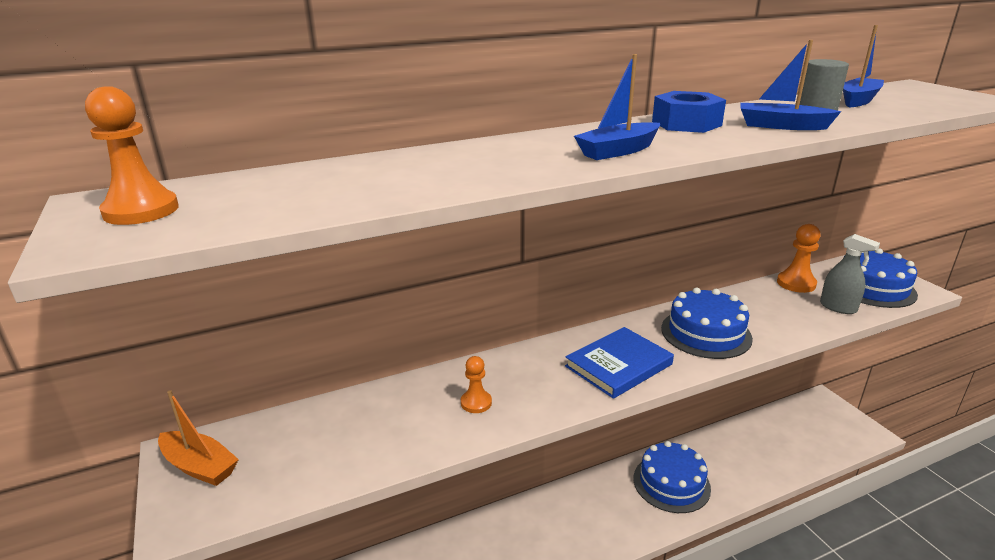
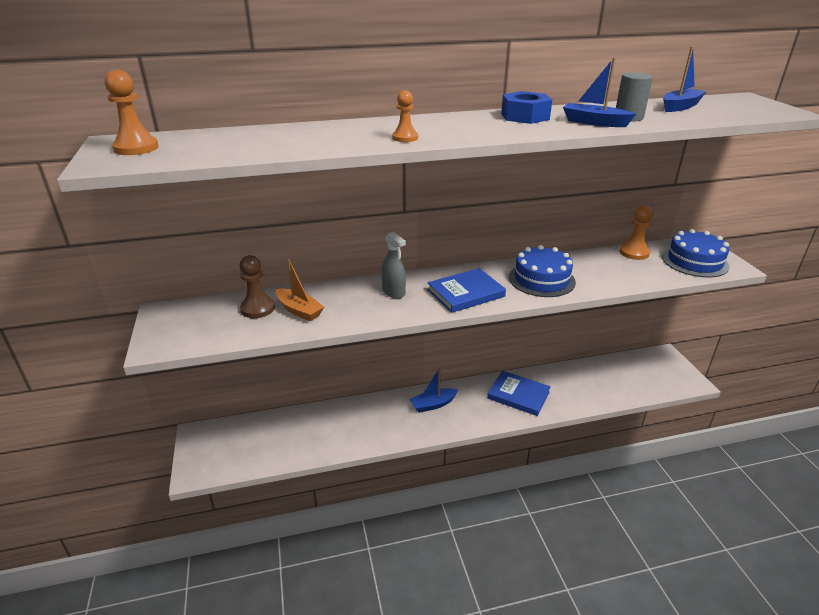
camera: 10 degrees right, 5 degrees up
(199, 466) = (172, 320): orange boat -> orange boat (299, 310)
(331, 428) = (257, 308): none -> brown pawn
(476, 403) = (356, 305): orange pawn -> orange pawn (405, 138)
(618, 151) = (456, 132): blue boat -> blue boat (433, 404)
(671, 483) = (518, 395): blue cake -> blue book
(838, 307) = (656, 272): grey spray bottle -> grey spray bottle (394, 292)

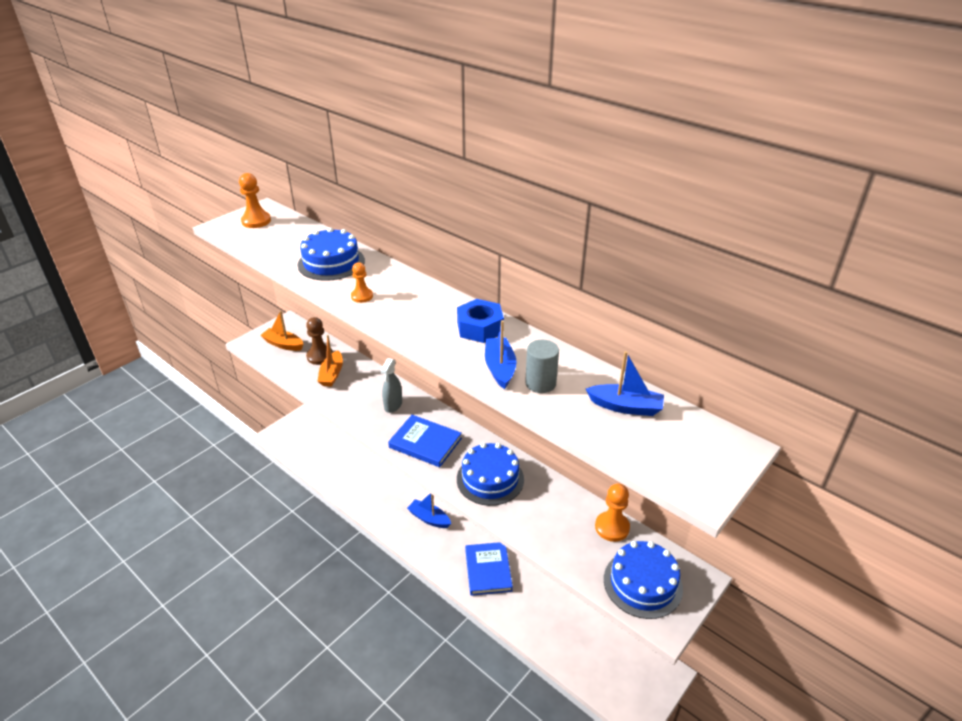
camera: 55 degrees right, 5 degrees up
(198, 325) = (283, 344): none -> orange boat
(313, 136) = (331, 262): none -> blue cake

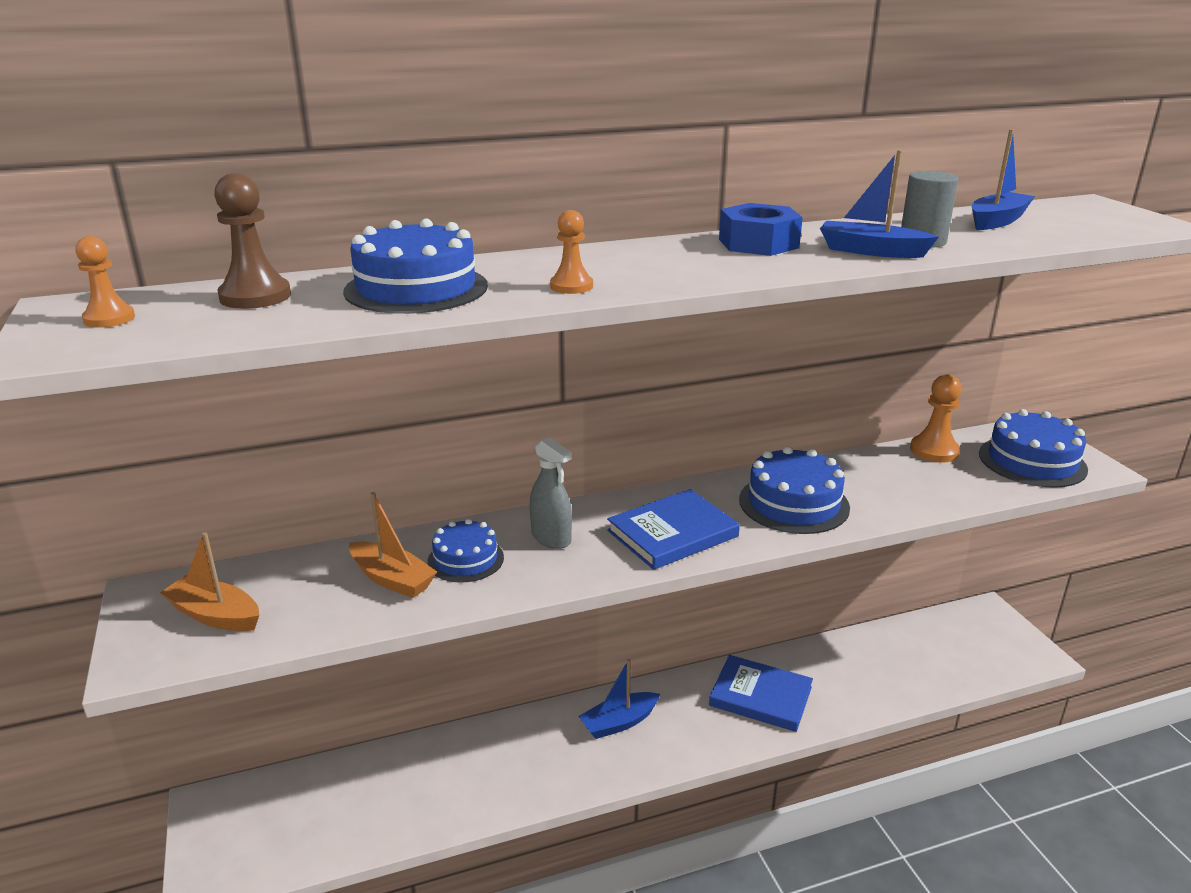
camera: 60 degrees left, 10 degrees down
(256, 221) = (109, 319): orange pawn -> orange pawn, size x0.65
(283, 344) = (215, 615): orange boat -> orange boat turned 60 degrees clockwise
(320, 356) = (318, 579): brown pawn -> brown pawn (255, 296)
(359, 387) = (465, 559): none -> blue cake

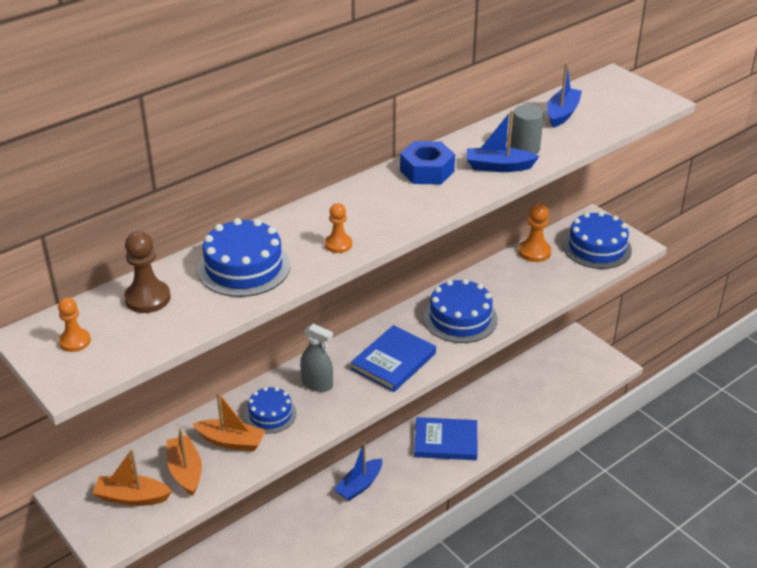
camera: 20 degrees left, 10 degrees up
(307, 600) = (185, 471): none -> orange boat

